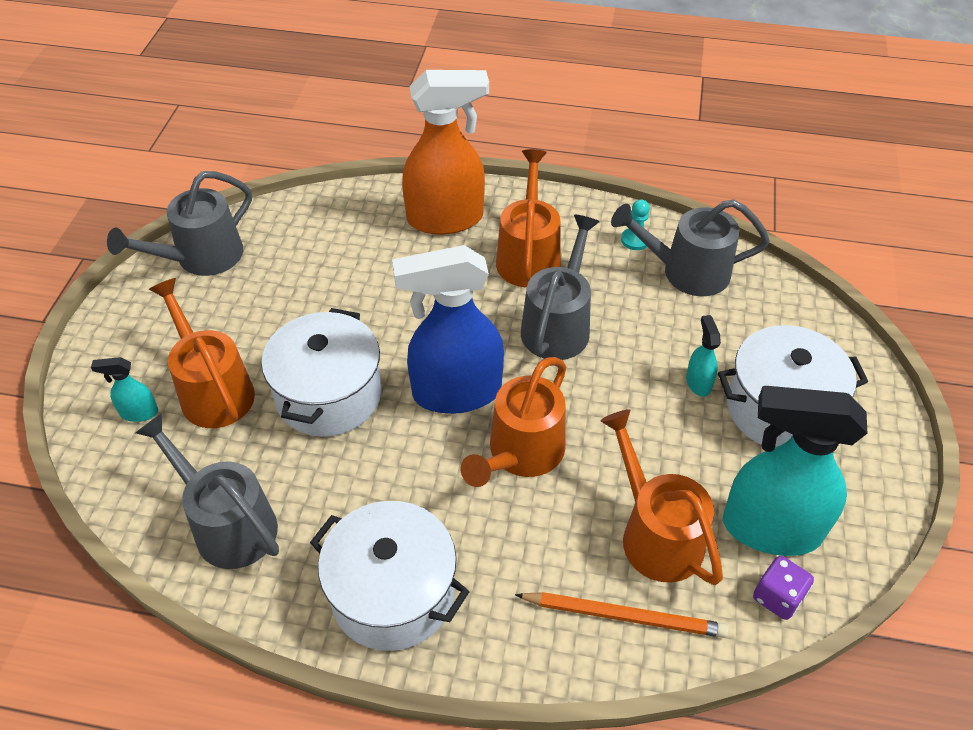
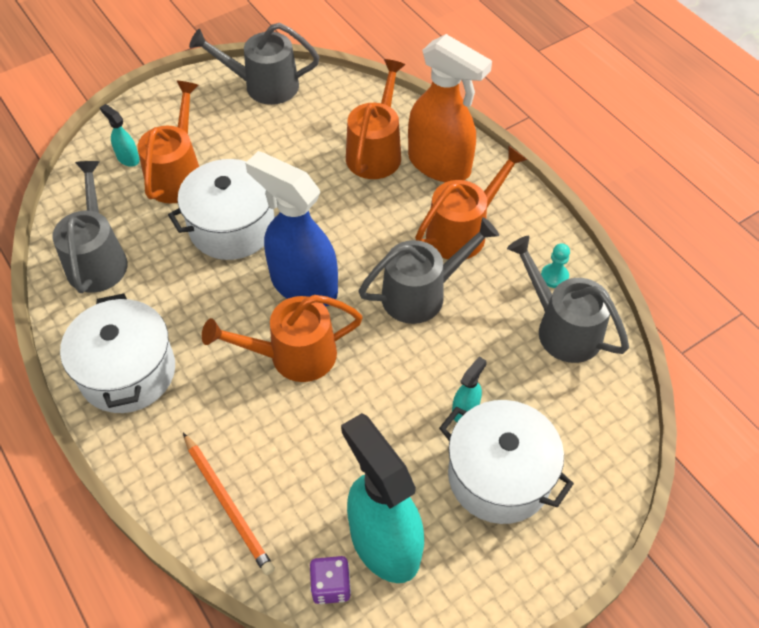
camera: 45 degrees right, 5 degrees up
(655, 533) = (309, 476): orange watering can -> orange watering can (376, 151)

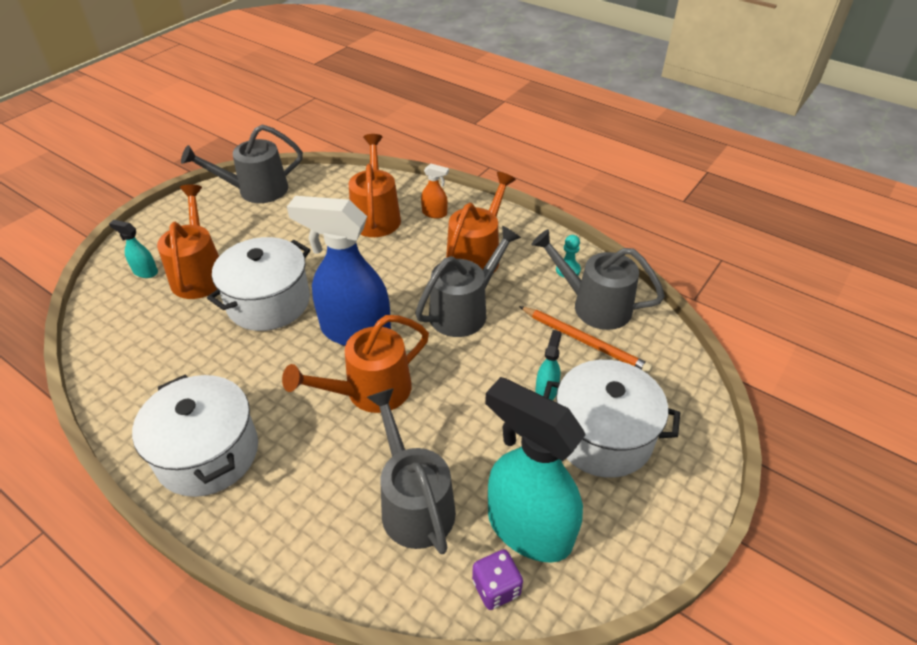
camera: 20 degrees left, 10 degrees down
(98, 258) = (141, 361): grey watering can -> grey watering can (413, 502)
(227, 504) = (359, 545): orange pencil -> orange pencil (584, 341)
(440, 165) = (435, 213): orange spray bottle -> orange spray bottle, size x0.42

